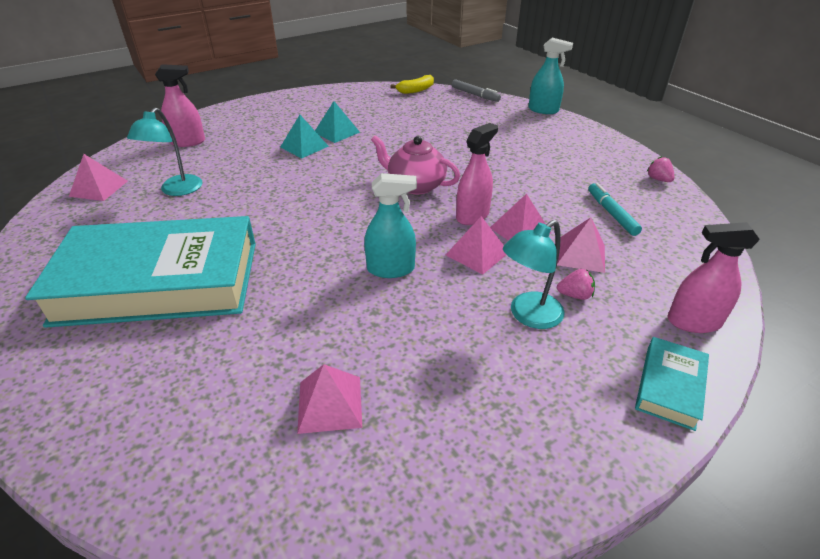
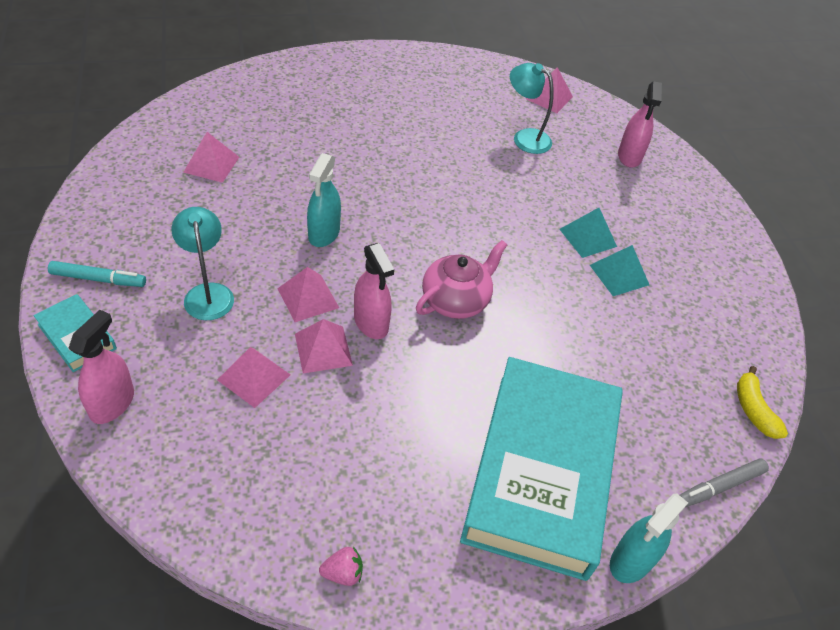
camera: 105 degrees right, 10 degrees up
(159, 282) = (388, 114): turquoise book -> turquoise book (541, 471)
(575, 295) = (206, 337): pink strawberry -> none
(611, 213) = (302, 454): turquoise marker -> turquoise marker (98, 279)

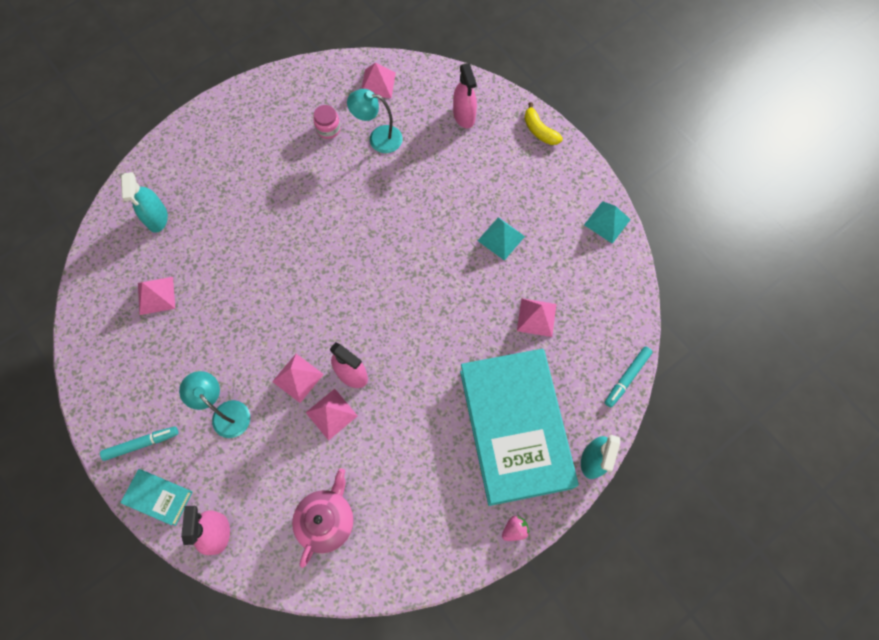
camera: 20 degrees left, 20 degrees up
(254, 377) = (298, 461): pink pyramid -> pink pyramid (536, 317)
(324, 233) = (277, 315): turquoise spray bottle -> turquoise spray bottle (157, 218)
(343, 573) = (429, 564): pink strawberry -> pink strawberry (514, 529)
(456, 300) = (400, 323): pink teapot -> pink teapot (327, 520)
(476, 111) = (328, 129): none -> pink jar
(588, 238) = (466, 215): turquoise pyramid -> turquoise pyramid (607, 222)
(720, 486) = (627, 378): grey marker -> turquoise marker
(753, 409) = (628, 306): yellow banana -> yellow banana (539, 130)

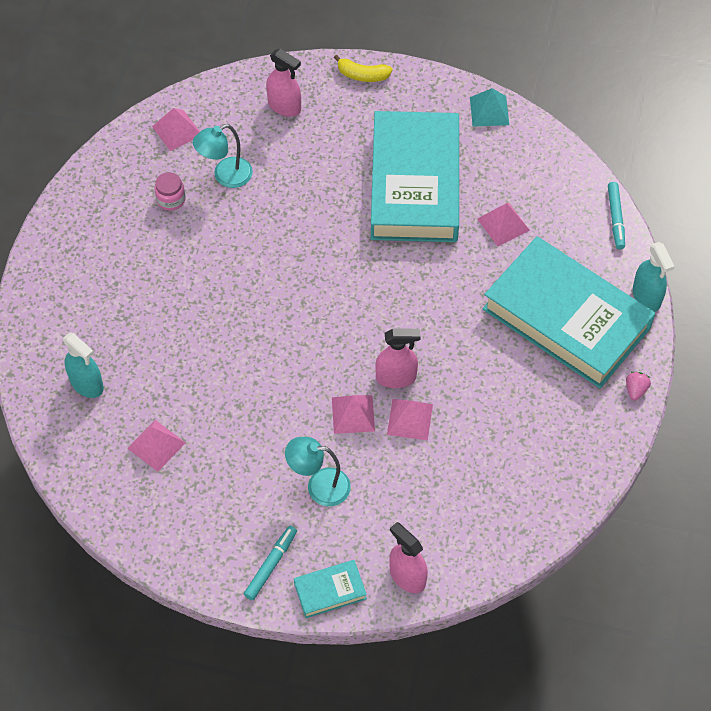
camera: 40 degrees left, 10 degrees down
(327, 520) = (486, 497): pink teapot -> none
(501, 238) = (415, 184): turquoise pyramid -> turquoise book

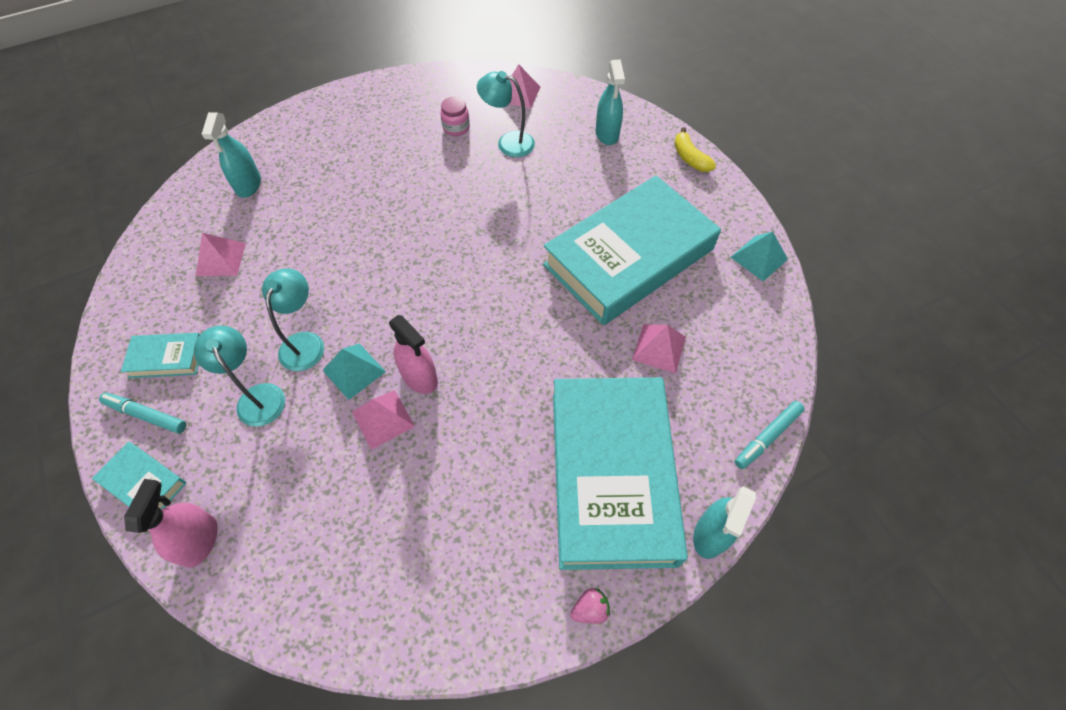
camera: 50 degrees right, 0 degrees up
(227, 528) = (167, 358): none -> turquoise book
(270, 565) = (146, 415): turquoise marker -> turquoise marker turned 150 degrees counterclockwise
(284, 106) = (607, 134): pink spray bottle -> turquoise spray bottle
(298, 431) = (305, 342): none -> turquoise lamp
(353, 414) = (354, 371): pink pyramid -> turquoise pyramid

